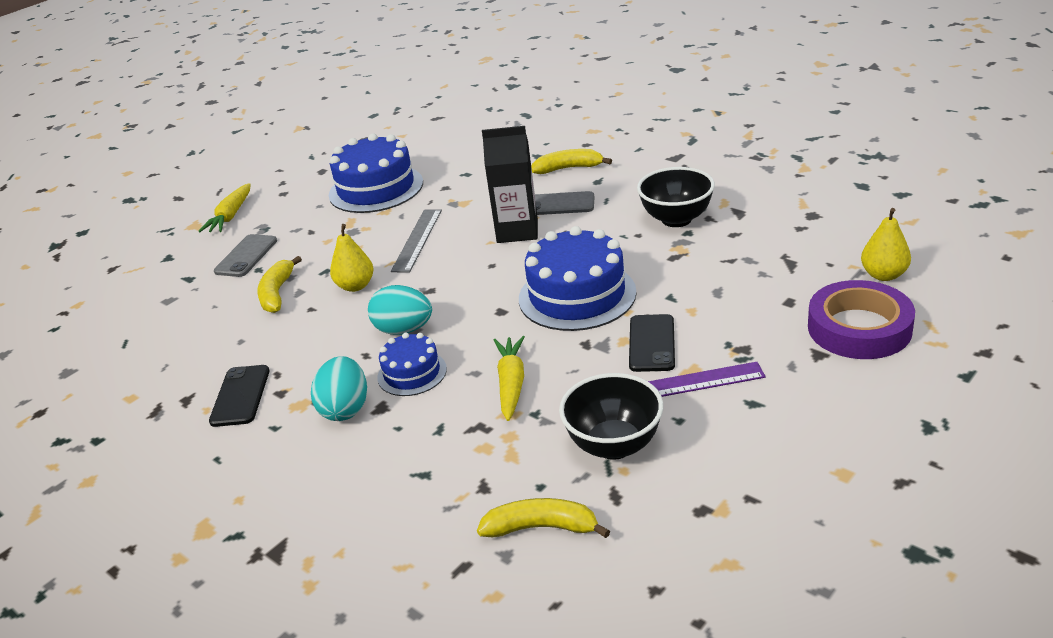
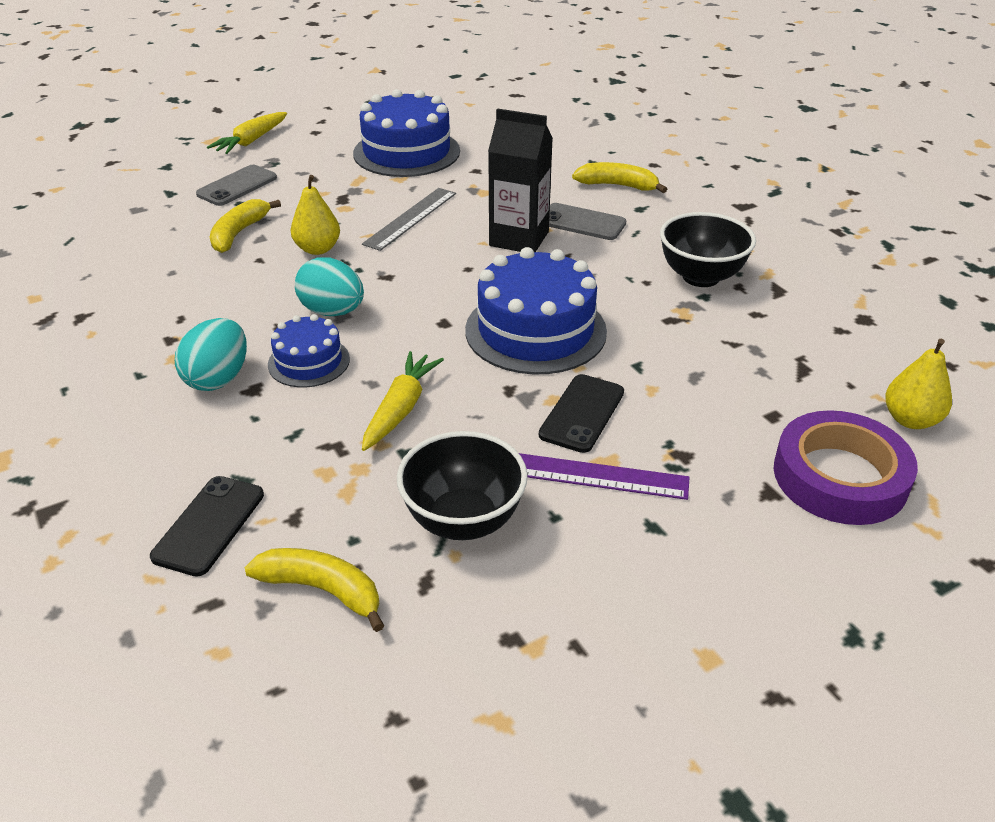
camera: 15 degrees right, 5 degrees up
(240, 396) = (131, 330): black phone -> black phone (209, 525)

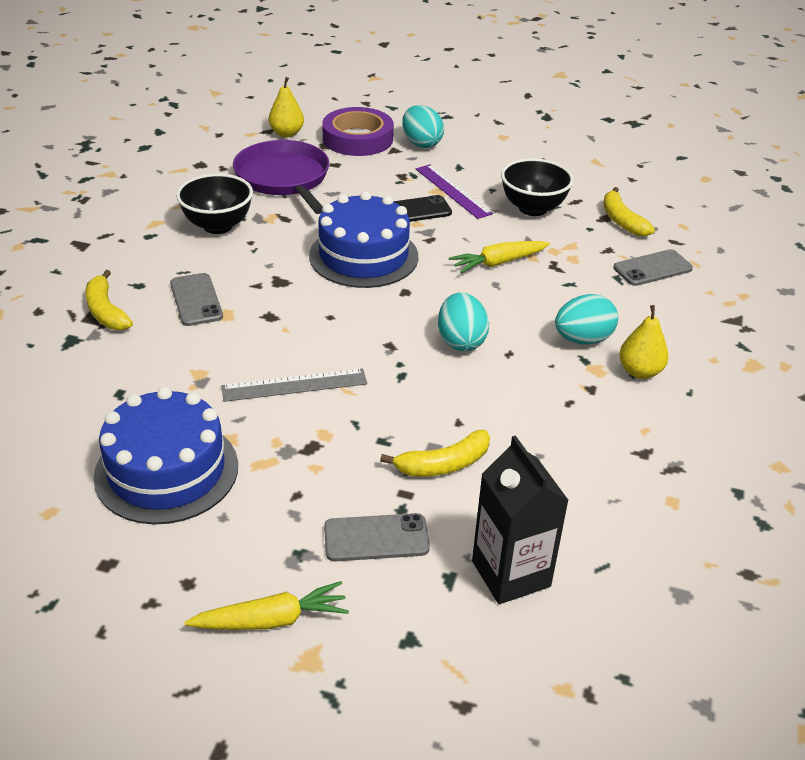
camera: 135 degrees left, 0 degrees up
(209, 525) = (652, 268): black phone -> grey phone
(309, 362) = (516, 317): blue cake -> none
(318, 249) = (403, 402): yellow pear -> yellow pear (640, 371)
(519, 239) = (258, 315): black carton -> black carton (511, 574)
(767, 534) = (421, 143): none -> turquoise egg
(769, 359) = (284, 178): none -> purple pan

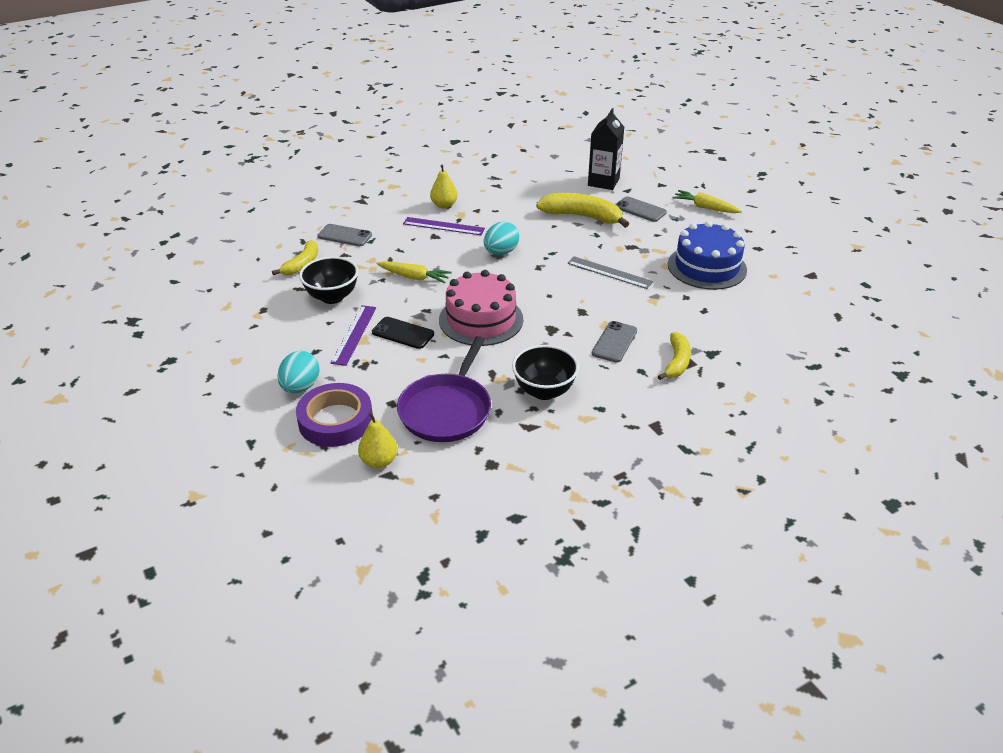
camera: 135 degrees left, 0 degrees up
(363, 256) = (481, 319): blue cake -> pink cake
(443, 464) = (582, 216): yellow banana -> yellow banana, size x1.58
(582, 339) = (443, 226): turquoise egg -> purple ruler

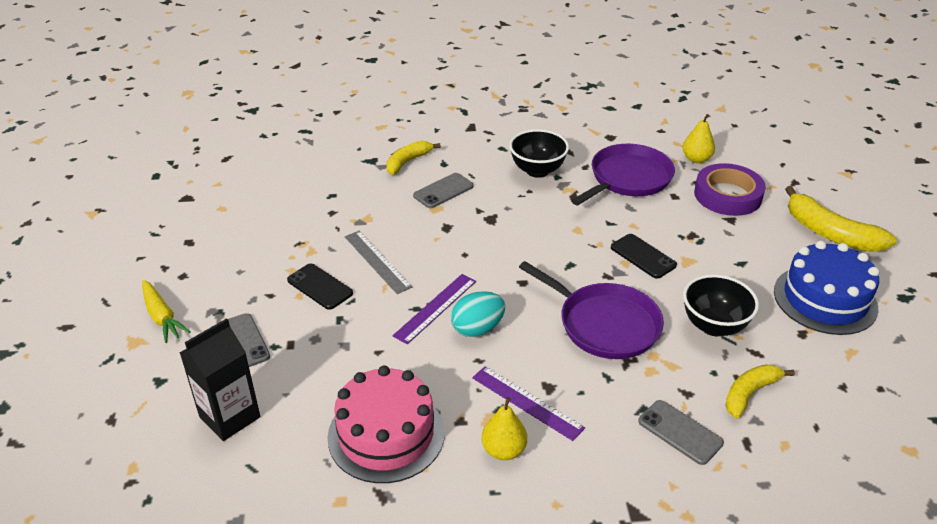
camera: 155 degrees left, 0 degrees up
(300, 387) = (758, 231): turquoise egg -> none
(354, 334) = (696, 270): purple ruler -> purple ruler (435, 308)
(414, 277) = (604, 324): yellow carrot -> purple pan
(481, 319) = (554, 248): pink cake -> pink cake (386, 434)
(582, 216) = (327, 355): yellow banana -> yellow banana (830, 233)
(630, 247) = (320, 287): none -> black phone
(707, 267) = (271, 236): blue cake -> blue cake (825, 299)

